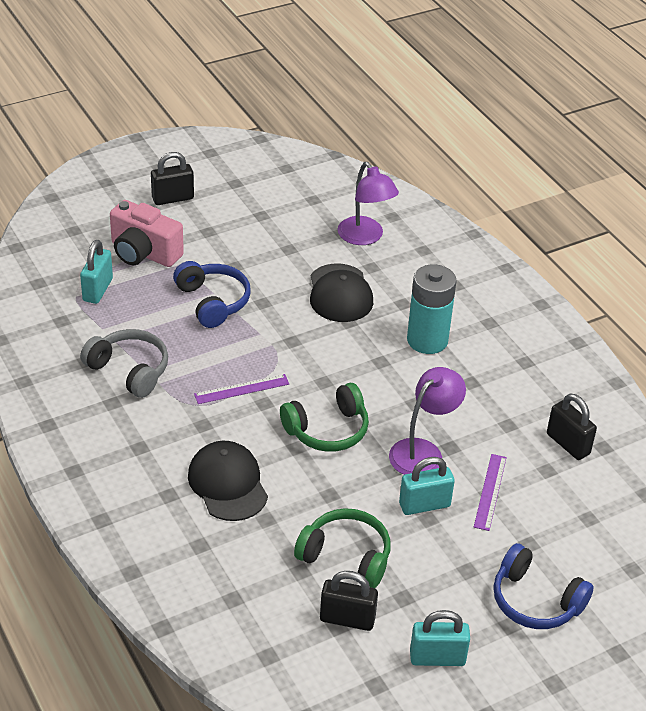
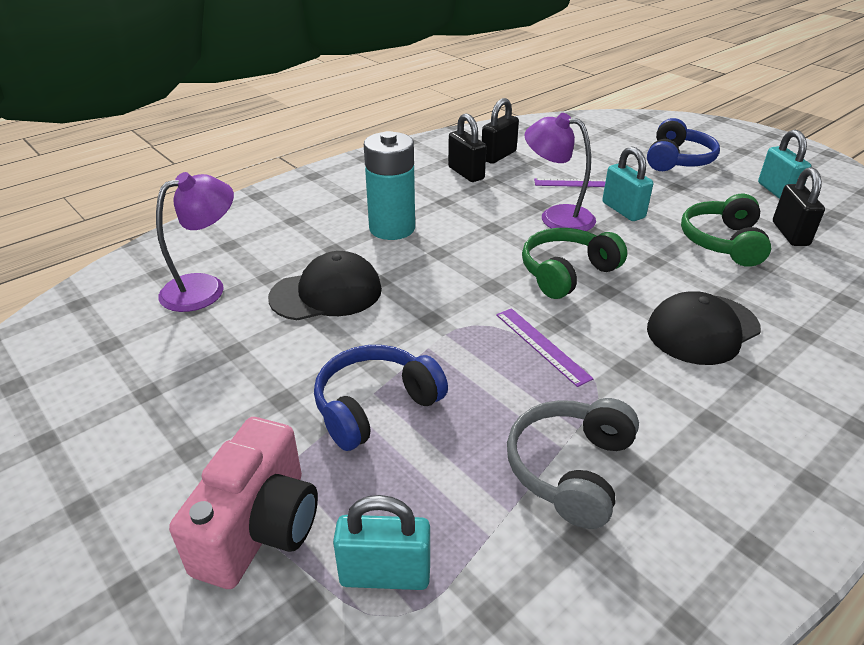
camera: 100 degrees left, 5 degrees down
(173, 198) = (79, 523): black padlock -> black padlock (466, 173)
(327, 430) = (566, 273): green headphones -> green headphones turned 90 degrees counterclockwise

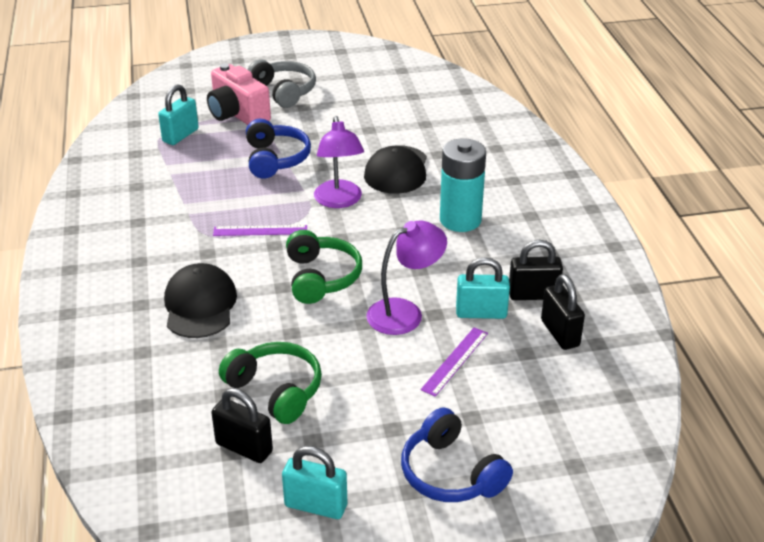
camera: 120 degrees right, 0 degrees up
(205, 288) = (445, 130): purple lamp -> purple lamp (339, 201)
(570, 469) = (169, 199): grey headphones -> grey headphones (284, 91)
(623, 210) = (380, 360): turquoise padlock -> turquoise padlock (481, 313)

